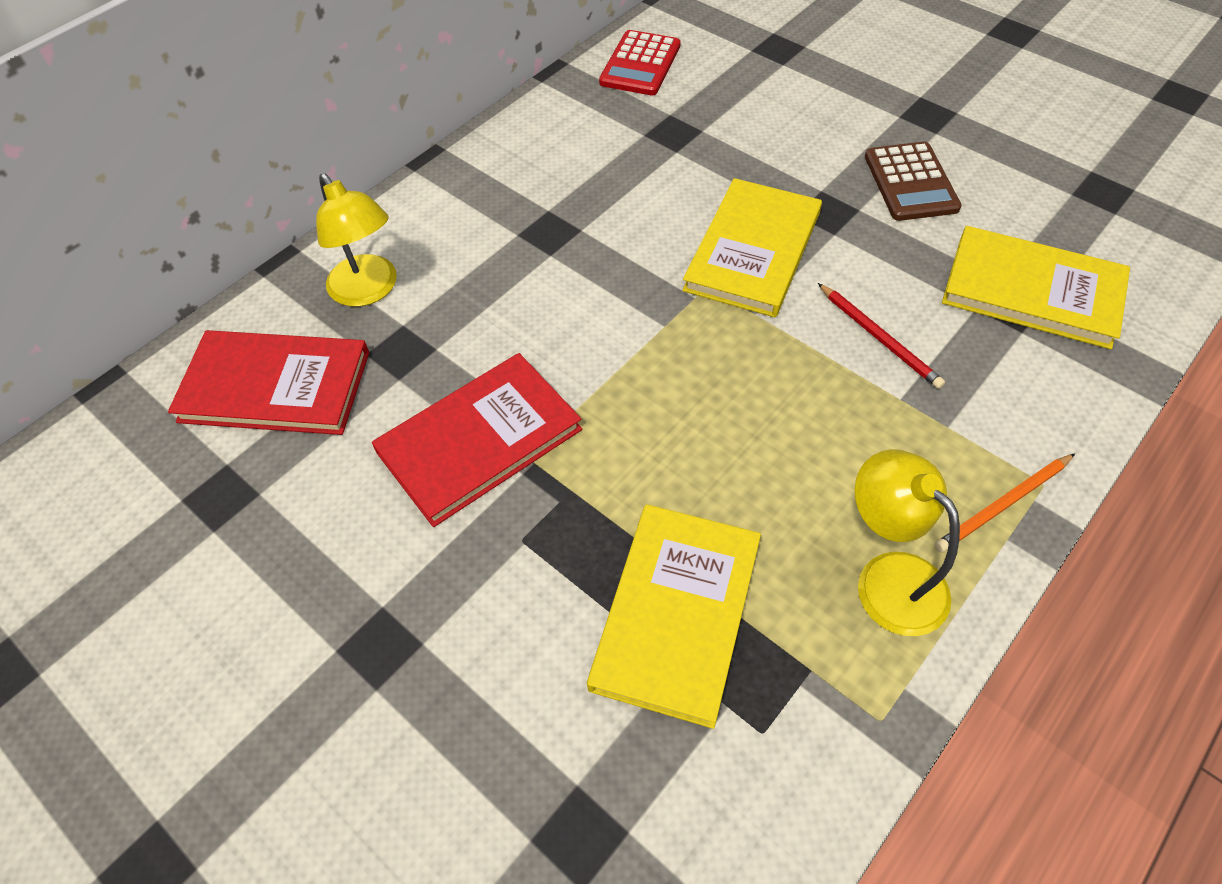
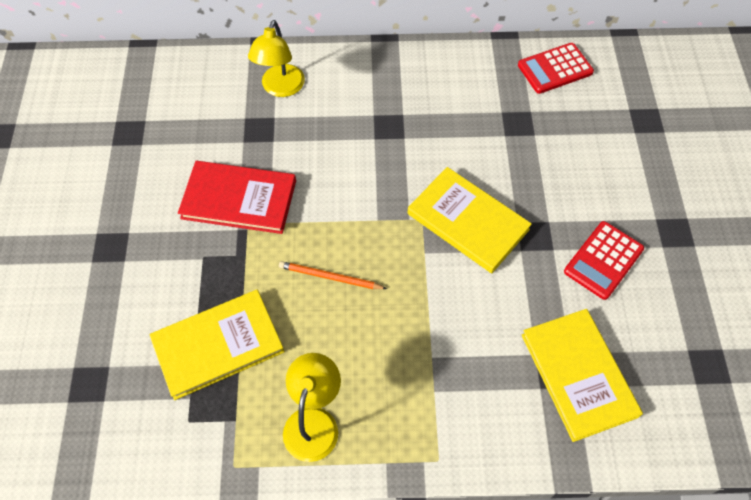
camera: 45 degrees right, 5 degrees up
(275, 386) = (197, 102): red book -> none
(752, 251) = (468, 221): yellow book -> yellow book turned 60 degrees clockwise
(879, 338) = (465, 321): red pencil -> none
(911, 182) = (603, 260): brown calculator -> red calculator
(1003, 505) = (406, 448): orange pencil -> orange pencil (330, 277)

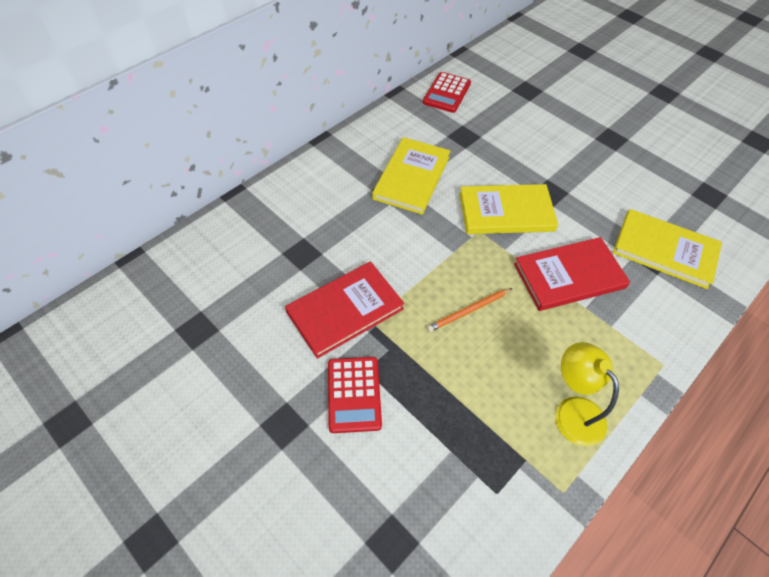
camera: 45 degrees left, 5 degrees down
(218, 345) = (452, 421): yellow book -> yellow book (411, 177)
(280, 88) = (285, 215): yellow lamp -> none
(452, 320) = (569, 276): none -> red book
(603, 260) = (599, 179): red calculator -> red calculator (354, 394)

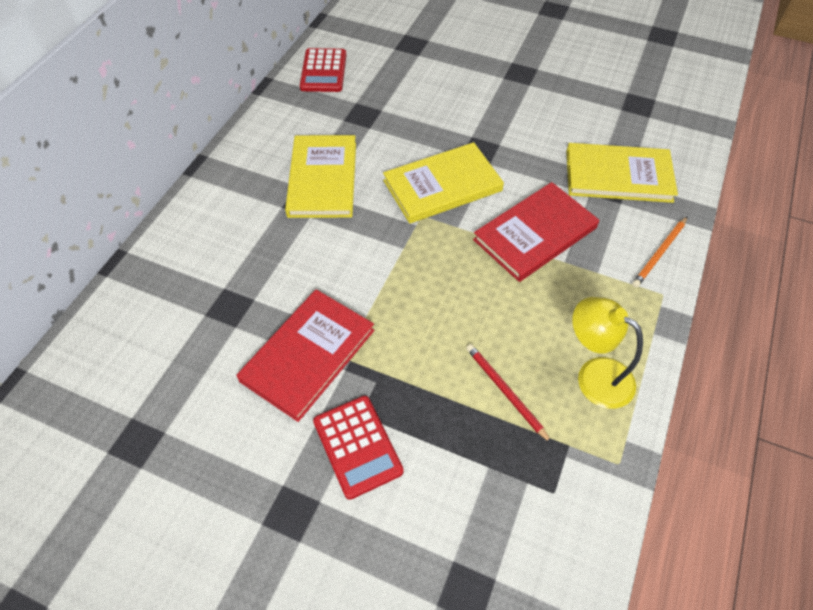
camera: 20 degrees left, 0 degrees up
(468, 311) = (446, 308): orange pencil -> orange pencil (659, 253)
(490, 396) = (505, 392): none -> red pencil

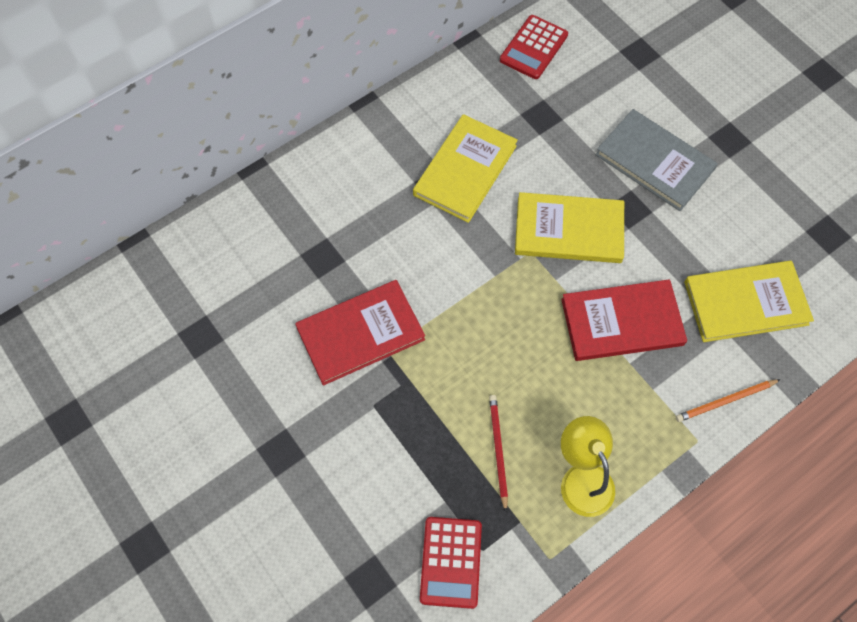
camera: 30 degrees right, 10 degrees up
(357, 446) = (356, 429): red calculator -> red calculator (451, 562)
(476, 110) = (654, 162): none -> grey book
(618, 176) = (745, 303): yellow book -> yellow book turned 45 degrees counterclockwise

